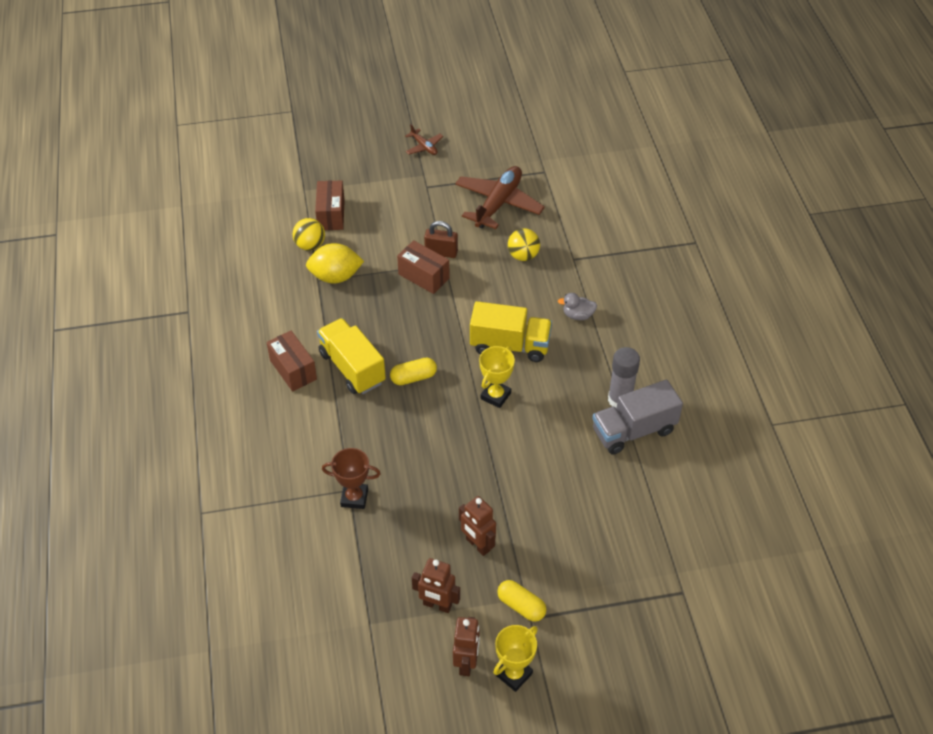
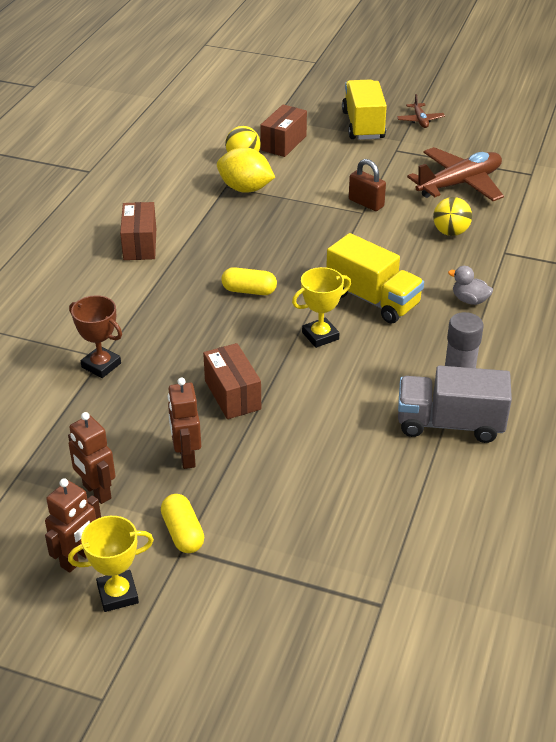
camera: 30 degrees right, 10 degrees down
(352, 368) = (196, 262): yellow truck -> yellow truck (363, 125)
(423, 276) = (331, 216): brown box -> brown box (232, 395)

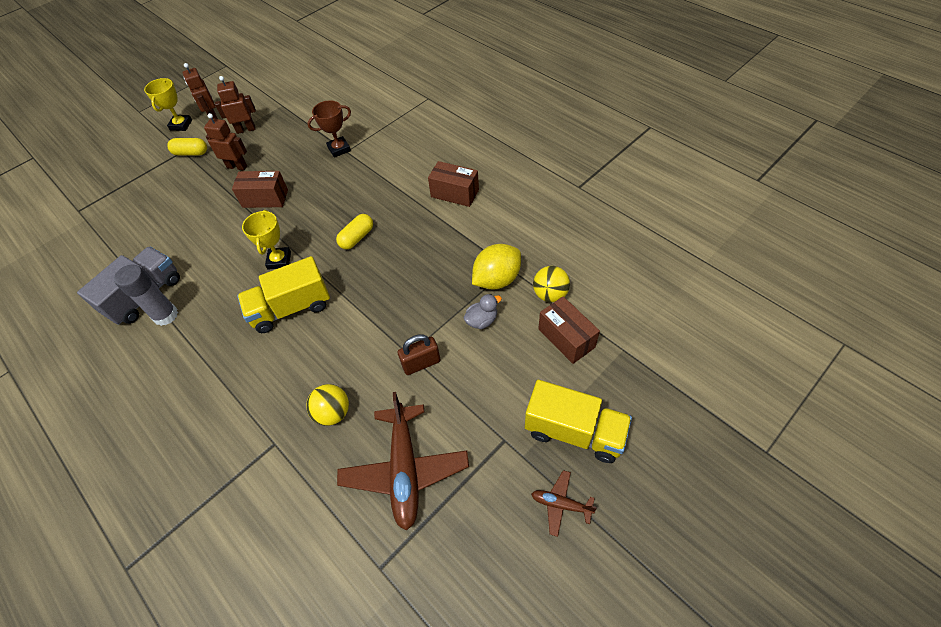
camera: 120 degrees right, 15 degrees up
(469, 300) = (239, 375): grey duck -> grey duck (482, 320)

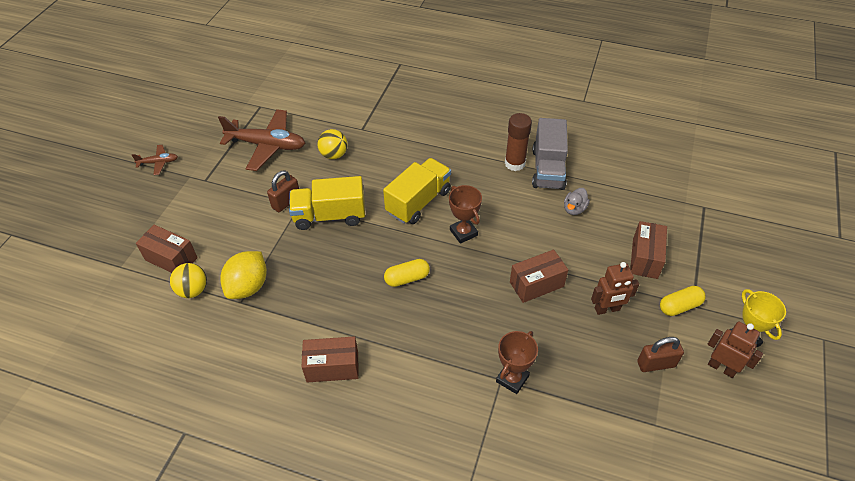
camera: 150 degrees right, 5 degrees down
(165, 315) = (515, 163): grey glue stick -> brown glue stick
(171, 189) = (645, 258): none -> brown box
(246, 129) = (656, 364): brown robot -> brown padlock
(279, 260) = (463, 232): yellow trophy -> brown trophy
(357, 238) = (407, 278): yellow capsule -> yellow capsule turned 60 degrees clockwise
(405, 469) = (267, 145): brown plane -> brown plane turned 135 degrees clockwise
(482, 320) = (249, 247): grey duck -> grey duck (574, 209)
(574, 431) = (155, 200): yellow truck -> yellow truck (329, 216)

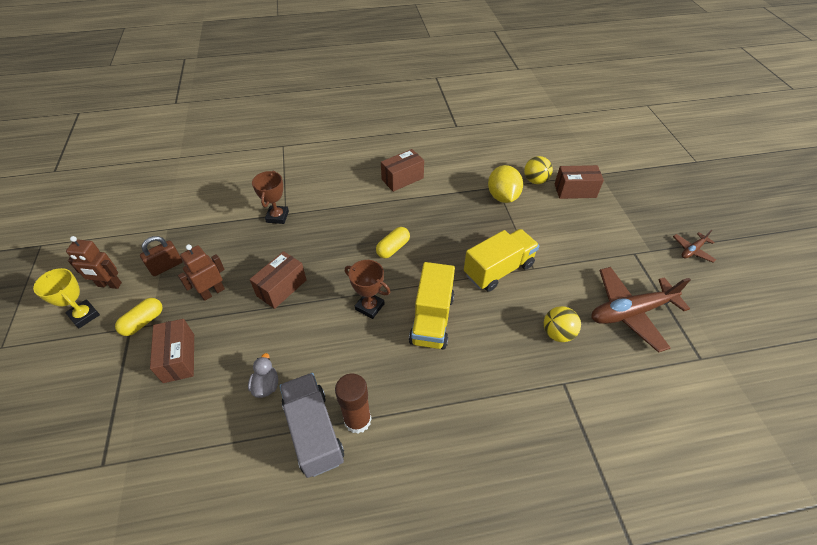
camera: 150 degrees right, 0 degrees up
(286, 202) = (546, 265): brown padlock -> none

